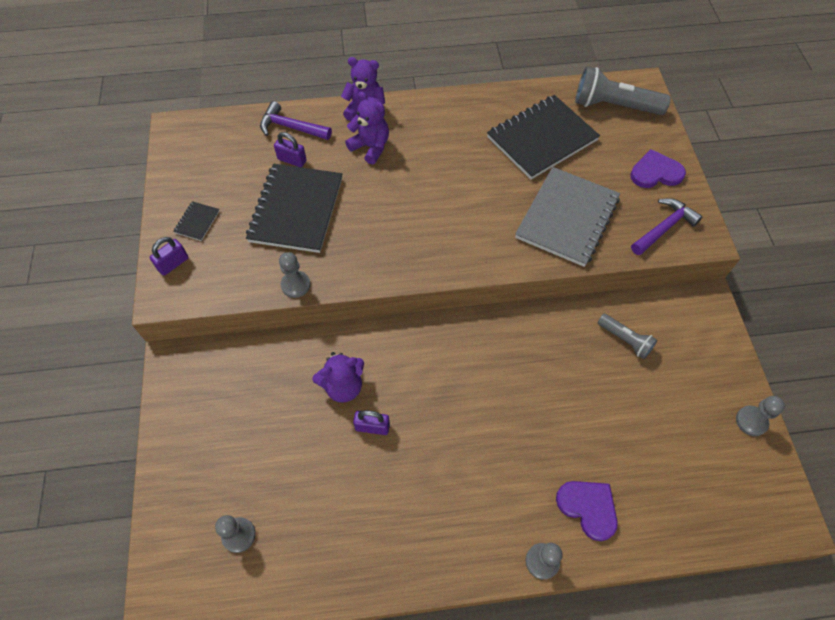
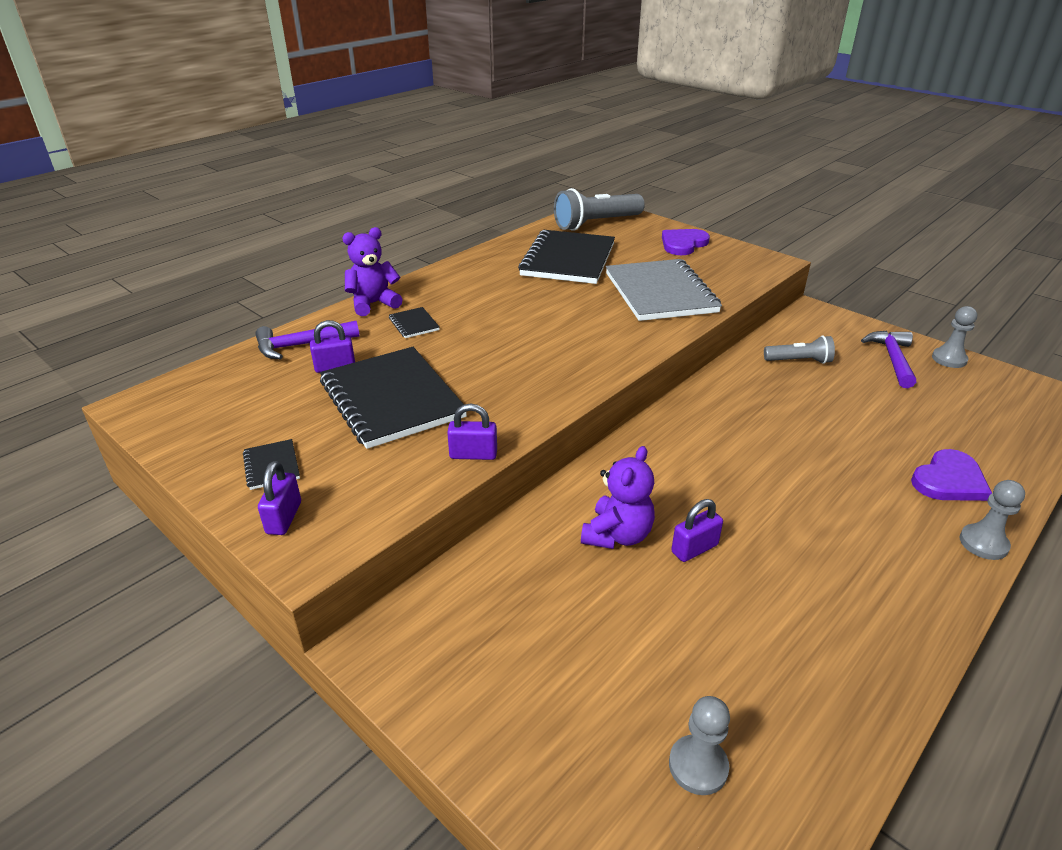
camera: 40 degrees left, 25 degrees down
(295, 285) = (473, 454): grey pawn -> purple padlock
(370, 147) = (414, 324): purple teddy bear -> black notebook
(588, 508) = (949, 480): purple heart -> purple heart turned 135 degrees clockwise
(664, 227) = (737, 268): purple hammer -> purple hammer (892, 359)

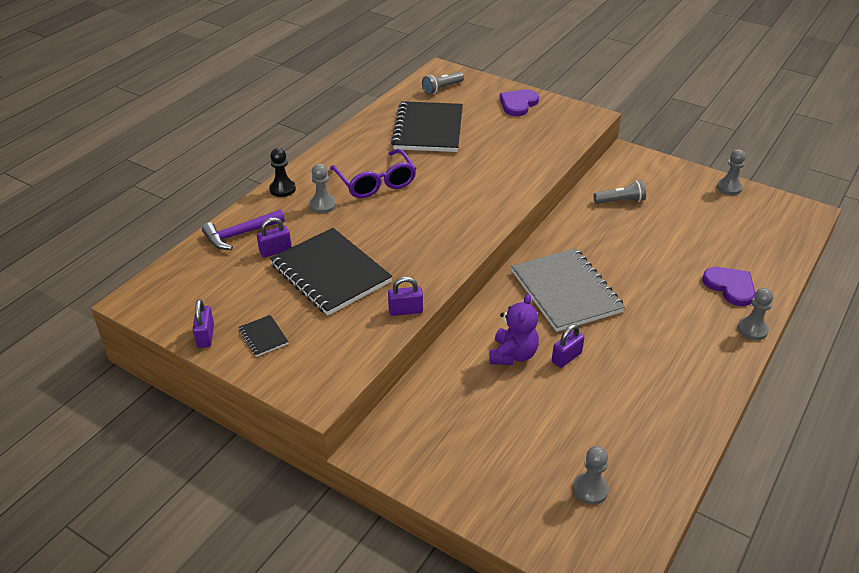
camera: 10 degrees left, 5 degrees up
(284, 518) = (289, 373): purple padlock -> purple padlock (205, 336)
(373, 304) = (282, 189): purple teddy bear -> black pawn
(414, 324) = (323, 205): black notebook -> grey pawn
(486, 306) = (375, 182): none -> purple glasses
(596, 224) = (442, 88): grey flashlight -> grey flashlight, size x0.57
(660, 293) = (509, 155): grey notebook -> grey notebook (566, 291)
(892, 359) = (688, 192): purple hammer -> none
(949, 480) = (730, 287): purple heart -> purple heart turned 75 degrees counterclockwise

